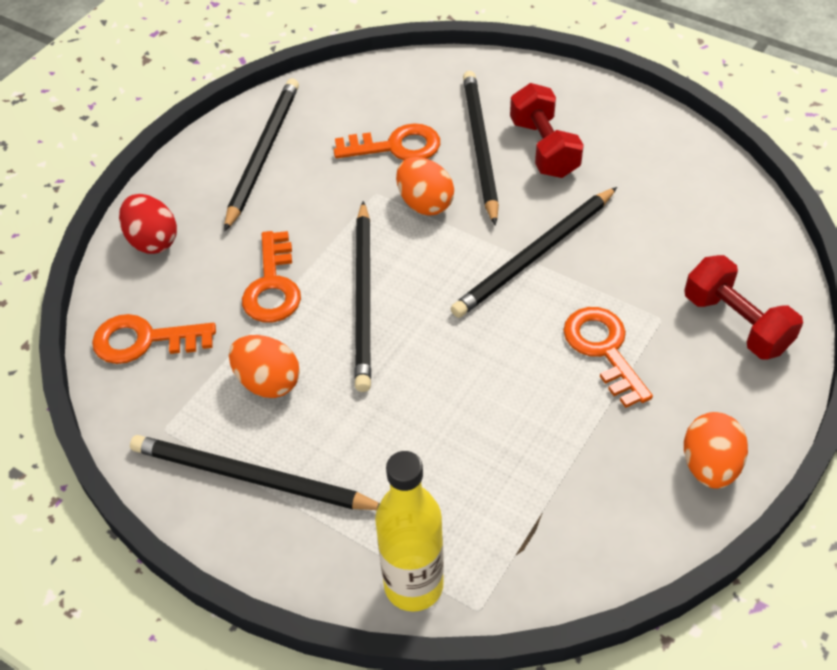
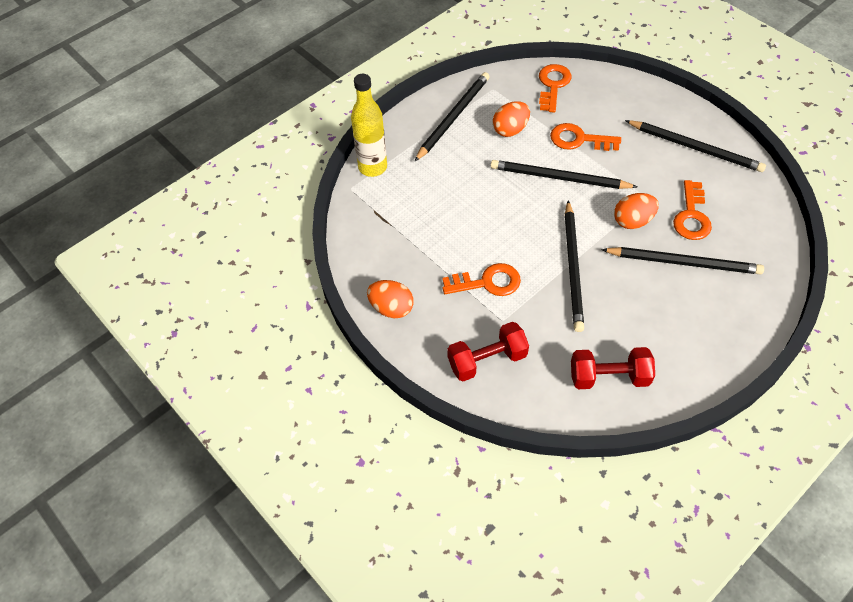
camera: 105 degrees right, 5 degrees up
(153, 241) = (627, 93): red egg -> none
(534, 255) = (573, 268): black pencil -> black pencil turned 150 degrees counterclockwise
(544, 148) = (676, 300): red dumbbell -> red dumbbell (609, 377)

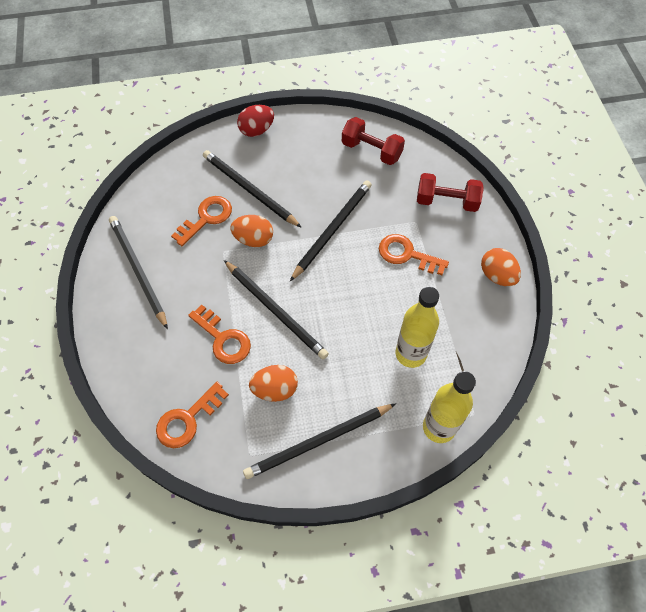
camera: 150 degrees left, 5 degrees up
(426, 203) = (410, 354): none -> yellow bottle
(746, 330) = (257, 130): none -> red egg

